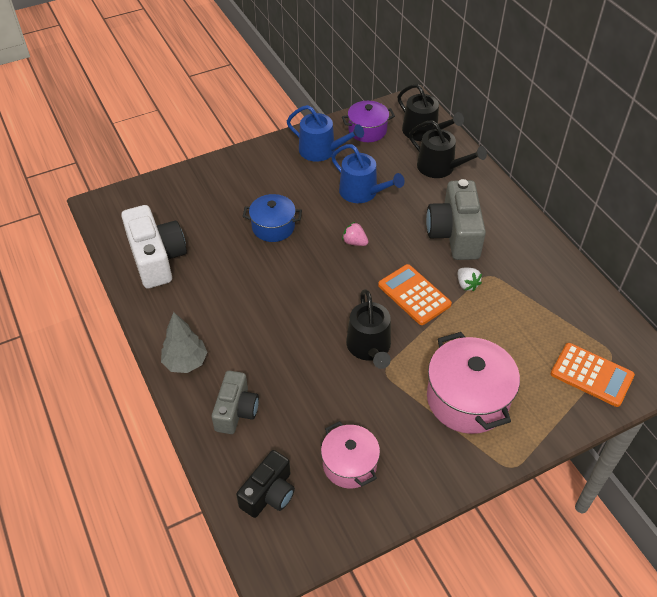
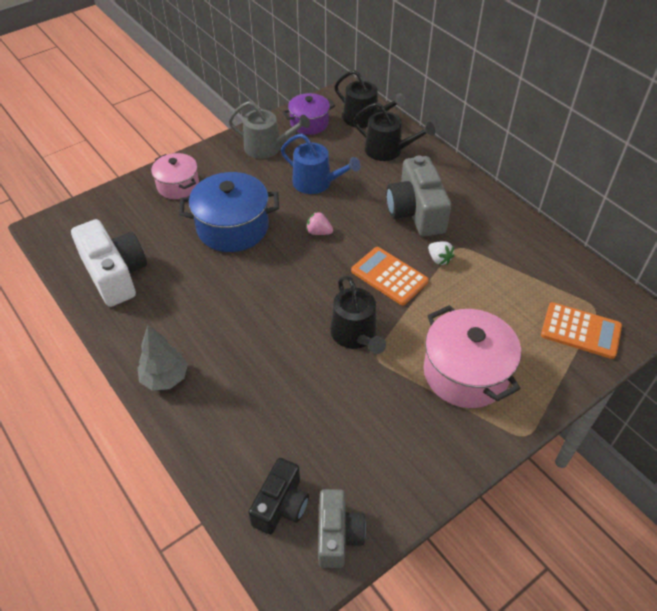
camera: 10 degrees left, 0 degrees up
(236, 411) = (229, 421): grey camera -> grey camera (337, 535)
(273, 227) = (232, 227): blue pot -> blue pot, size x1.61
(321, 151) = (267, 147): blue watering can -> grey watering can
(349, 464) = (360, 459): pink pot -> pink pot (178, 186)

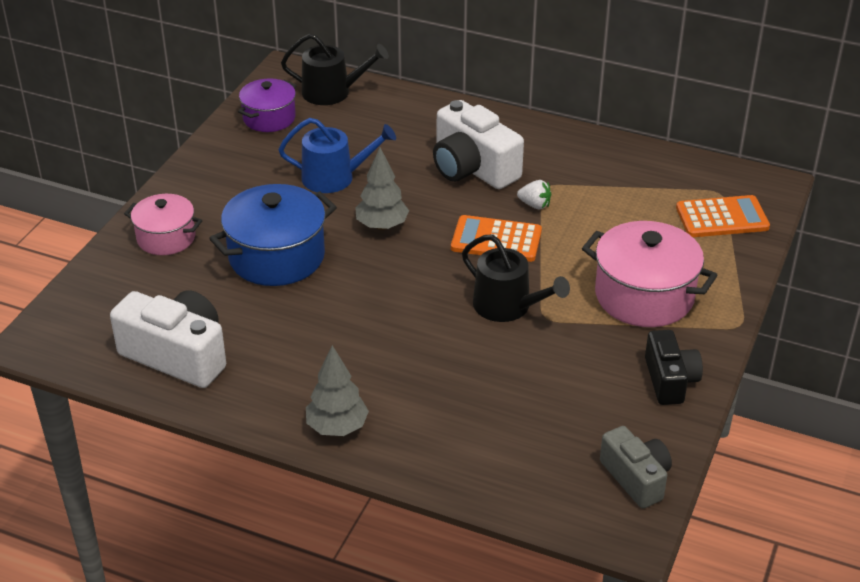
camera: 30 degrees left, 10 degrees down
(267, 147) = (241, 160): grey watering can -> none
(281, 505) = (561, 479): black camera -> black camera (670, 380)
(319, 232) = (382, 226): pink strawberry -> grey tree
(388, 150) = (388, 117): black watering can -> none
(416, 212) = (472, 168): grey camera -> white camera

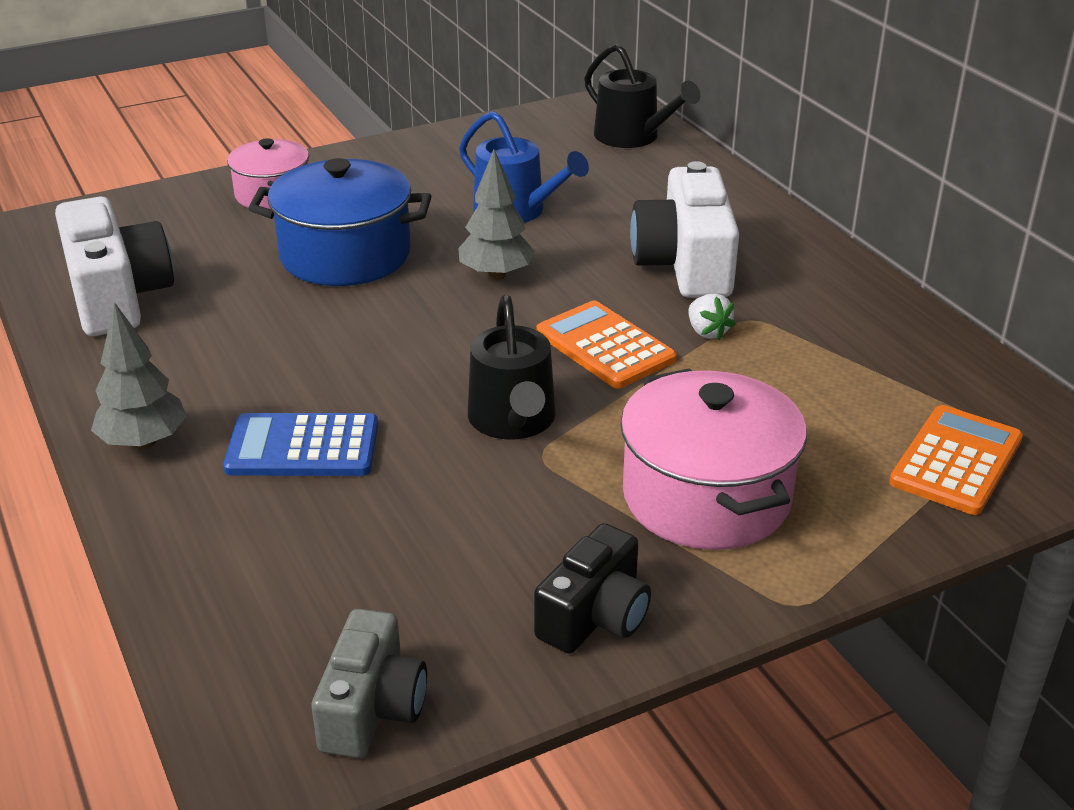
camera: 40 degrees right, 5 degrees down
(269, 118) = (531, 135): purple pot -> none
(425, 380) = (303, 447): none -> blue calculator
(722, 218) = (956, 461): orange calculator -> orange calculator turned 90 degrees counterclockwise

